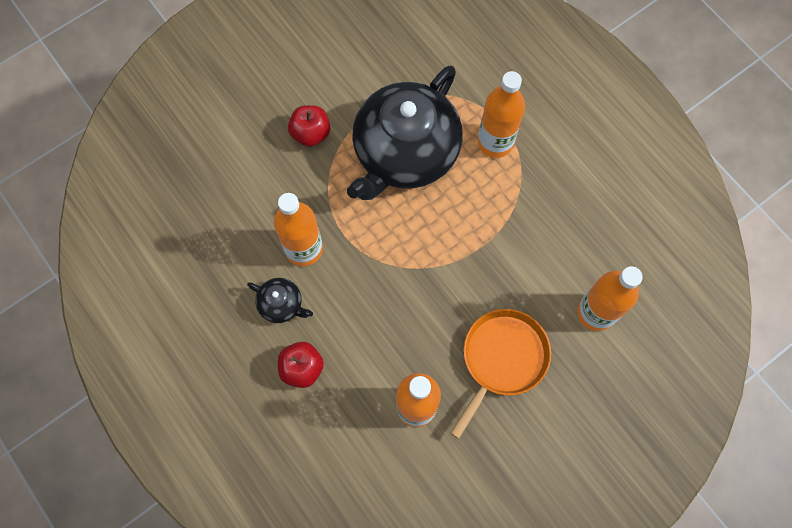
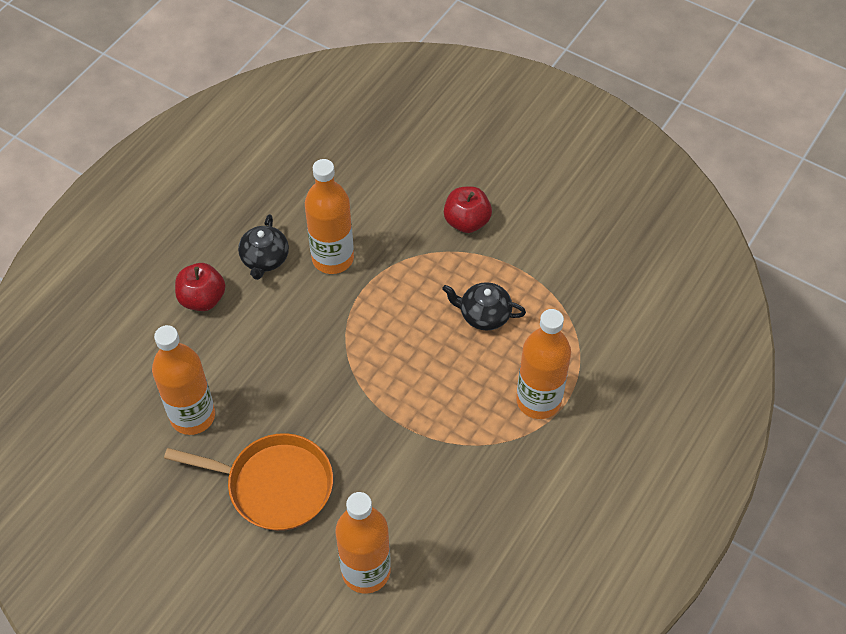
camera: 70 degrees right, 15 degrees down
(405, 152) = (484, 315): black teapot -> black teapot, size x0.40

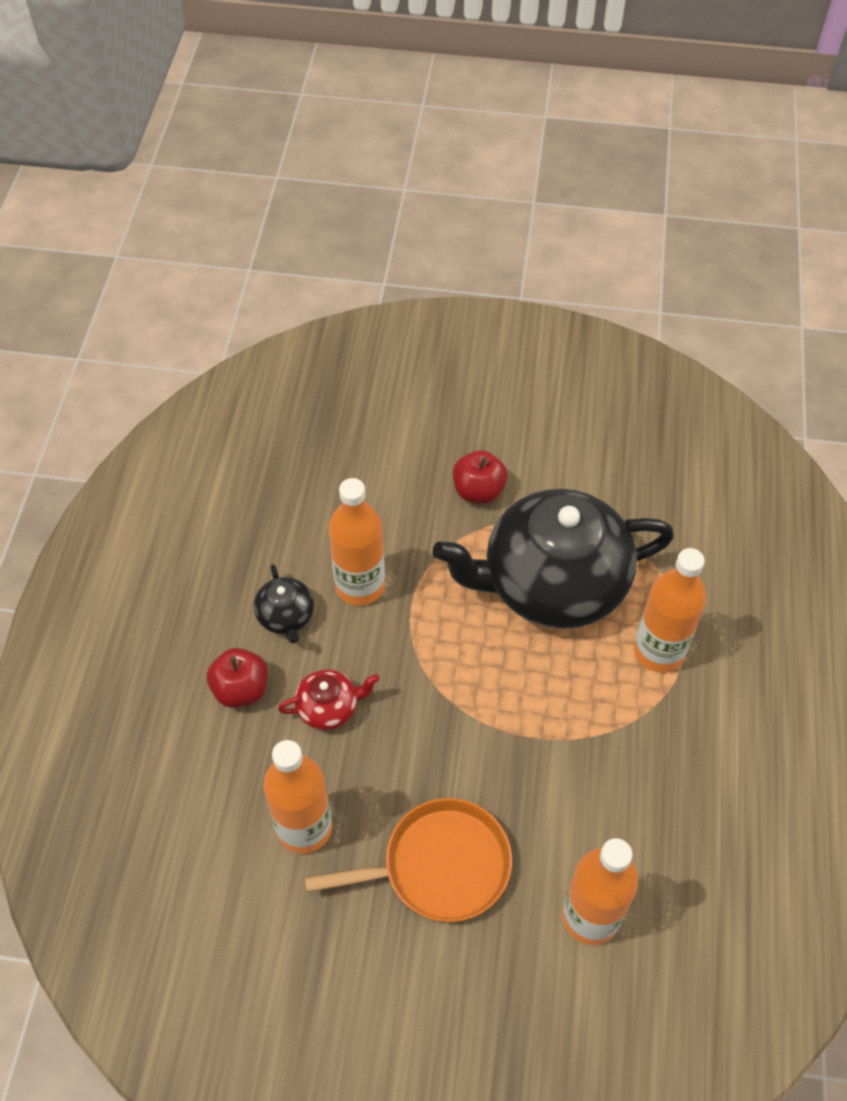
camera: 25 degrees left, 0 degrees up
(259, 338) = (329, 707): none -> red teapot
(484, 315) = (552, 583): black teapot -> black teapot, size x2.48

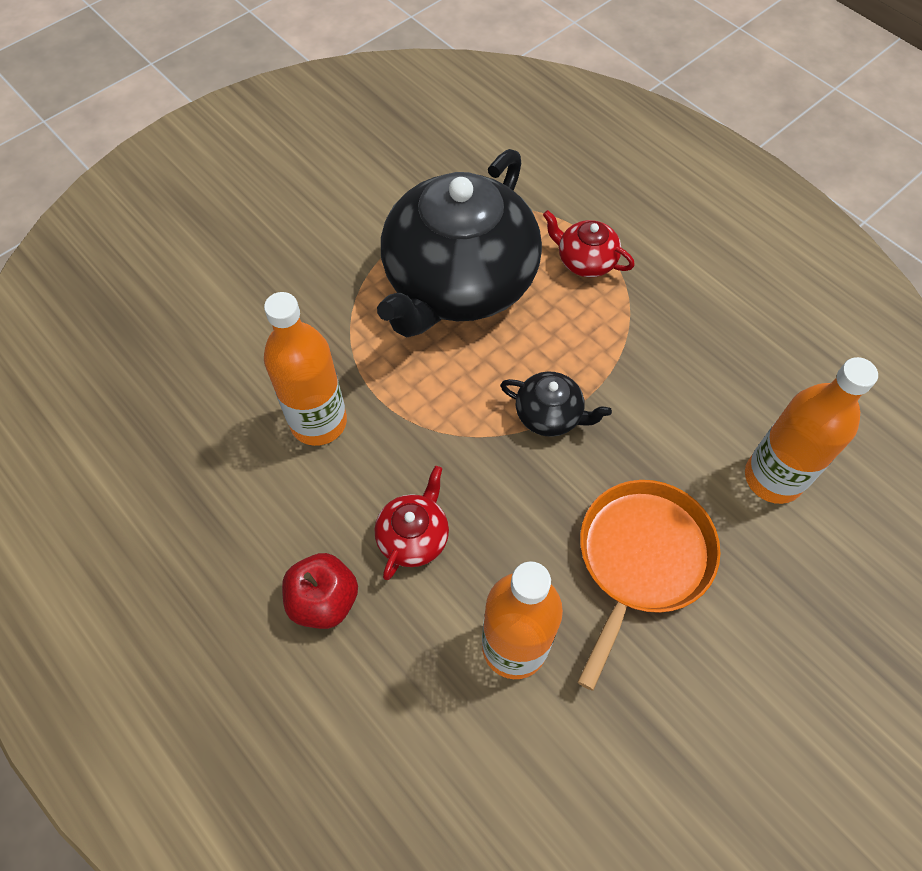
camera: 50 degrees left, 5 degrees up
(286, 616) = (287, 505): black teapot -> black teapot (549, 415)
(478, 491) = (321, 268): red apple -> none
(658, 651) = (585, 261): orange bottle -> red teapot

